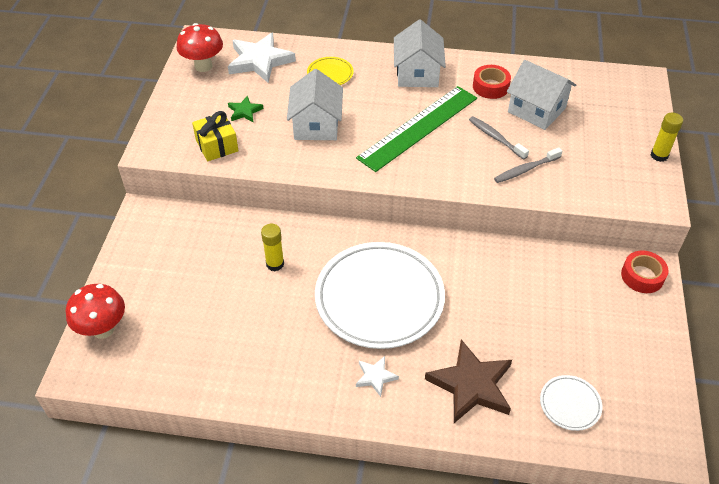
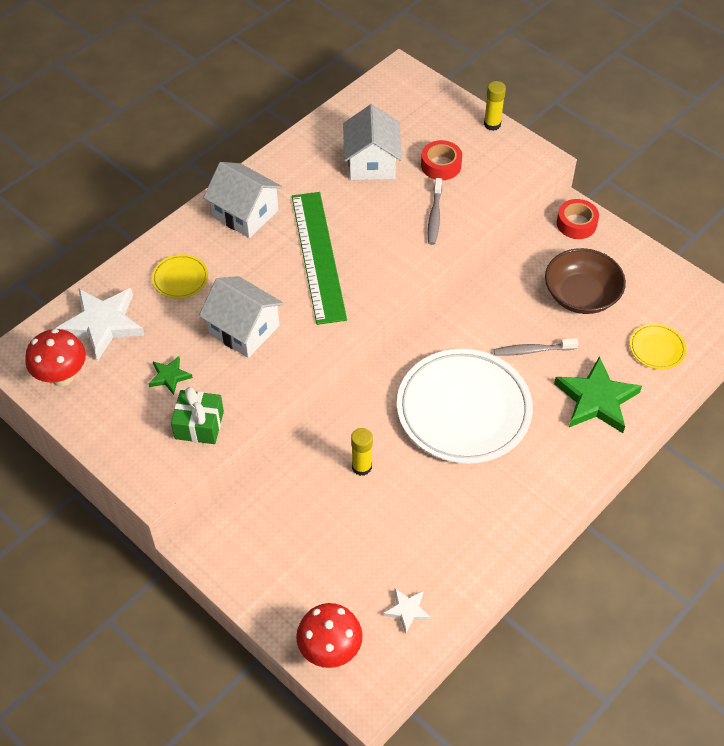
camera: 55 degrees left, 5 degrees up
(217, 145) = (199, 425): yellow gift -> green gift
(375, 377) = (542, 460): white star -> white star (407, 610)
(471, 385) = (596, 399): brown star -> green star
(490, 86) = (313, 174): red tape -> red tape (441, 165)
(496, 138) = (380, 211): grey toothbrush -> grey toothbrush (532, 350)
(536, 110) = (371, 163): white house -> white house turned 75 degrees counterclockwise
(570, 318) = (581, 295): none -> brown bowl
(570, 404) = (657, 348): white plate -> yellow plate

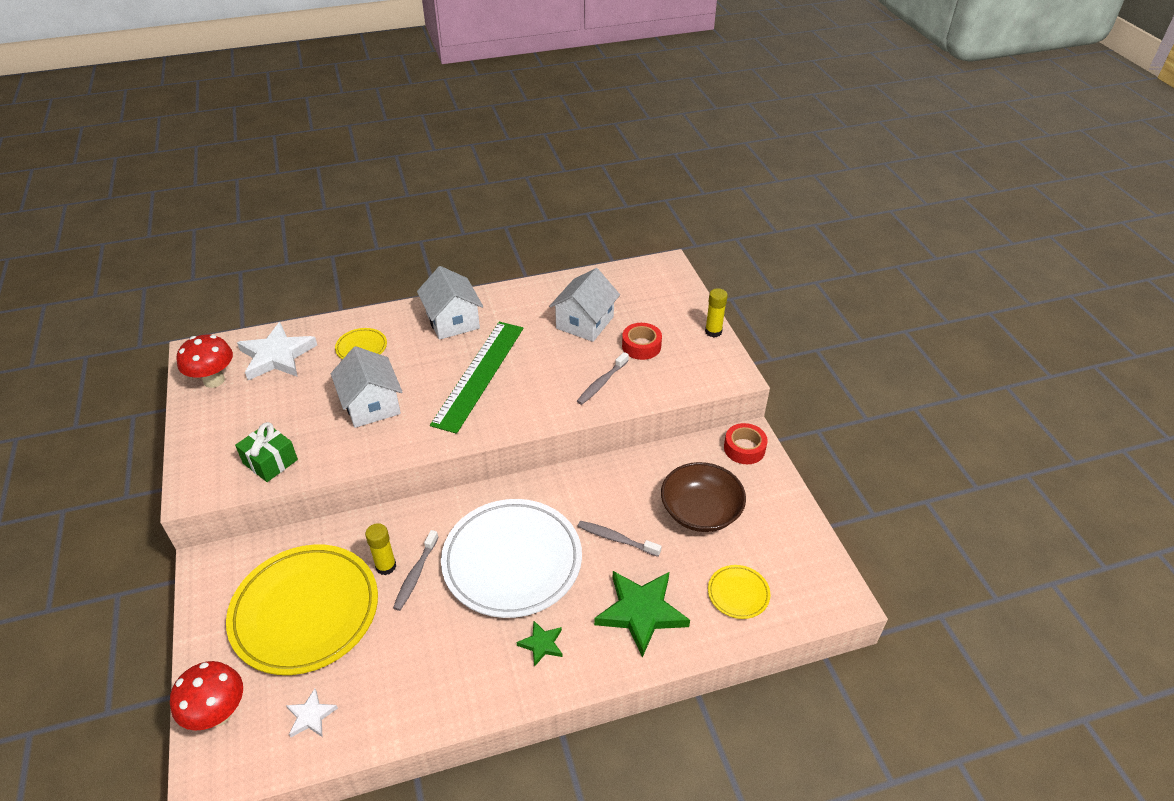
camera: 30 degrees right, 10 degrees down
(169, 376) = (285, 415): green star -> green star (541, 644)
(327, 537) = (305, 612): none -> yellow plate
(393, 461) = (415, 575): none -> grey toothbrush

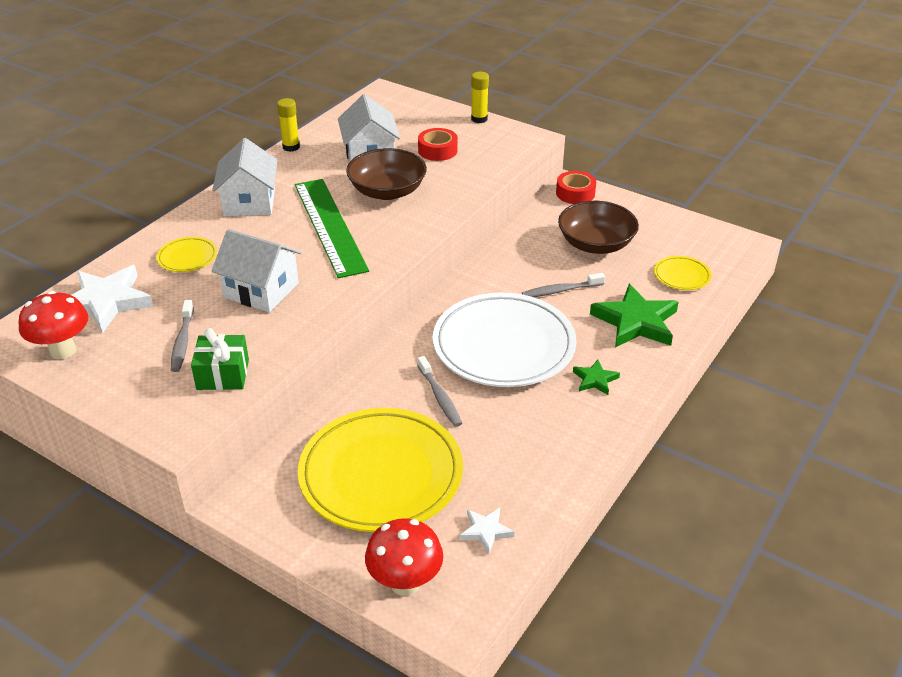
camera: 40 degrees left, 5 degrees down
(386, 566) = (407, 406): yellow glue stick -> yellow glue stick (291, 147)
(453, 321) = (249, 202): white house -> white house turned 60 degrees clockwise
(556, 365) = (387, 191): none -> brown bowl
(601, 383) = (440, 186): grey toothbrush -> grey toothbrush (182, 342)

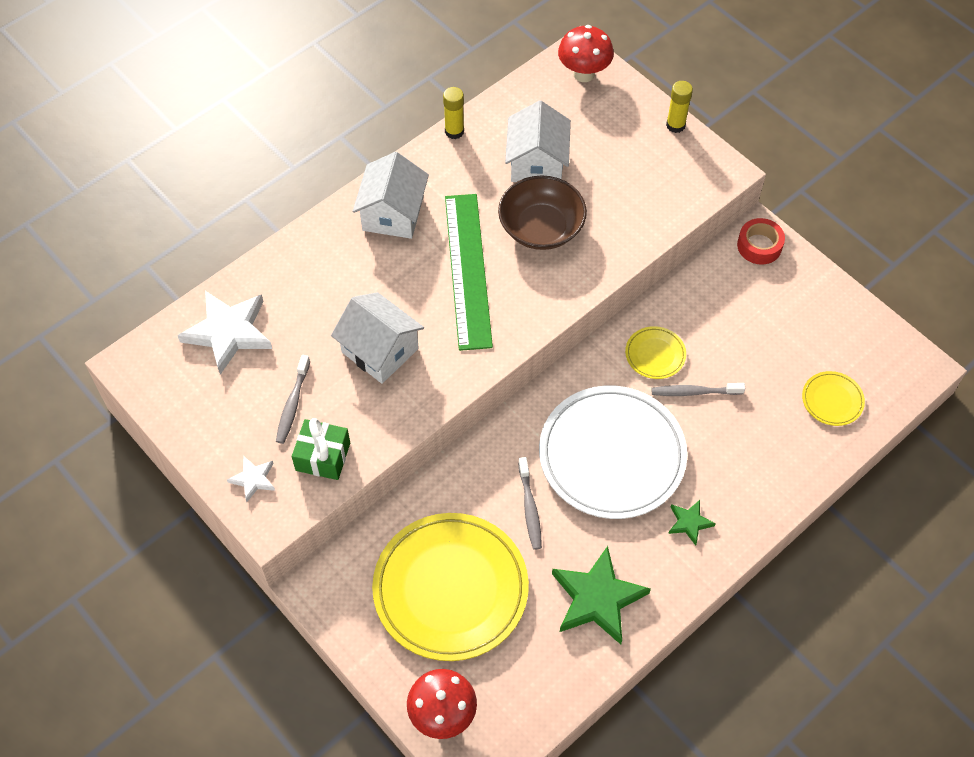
camera: 15 degrees right, 20 degrees up
(63, 350) = (181, 390): red mushroom -> red mushroom (583, 74)
(187, 257) = (316, 285): yellow plate -> yellow plate (655, 354)
(437, 150) = (613, 171): red tape -> none
(485, 531) = (528, 678): white star -> white star (253, 479)
(595, 244) = (755, 331): brown bowl -> none
(636, 322) = (758, 455): green star -> green star (597, 598)

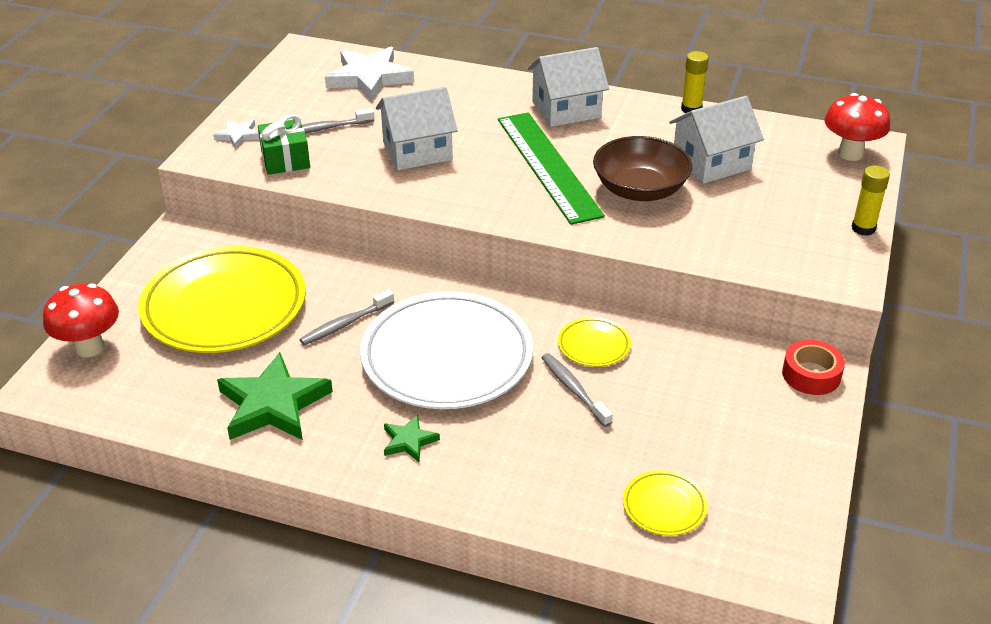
camera: 60 degrees right, 20 degrees down
(380, 350) = (417, 151): white house -> white house turned 60 degrees clockwise
(468, 270) = (548, 166): green ruler -> green ruler turned 75 degrees counterclockwise

